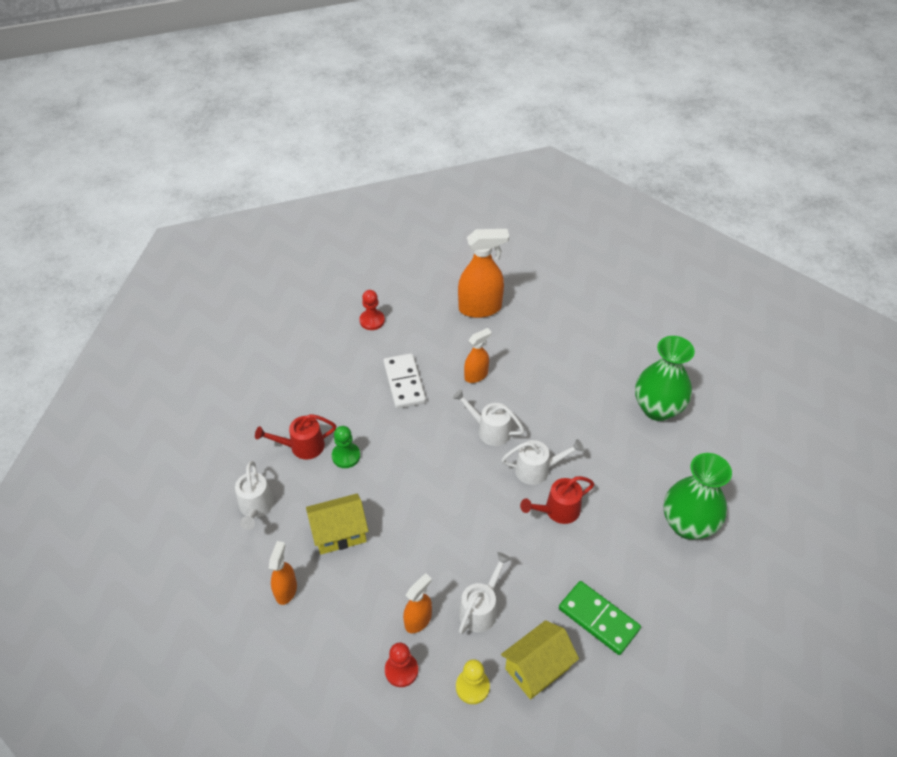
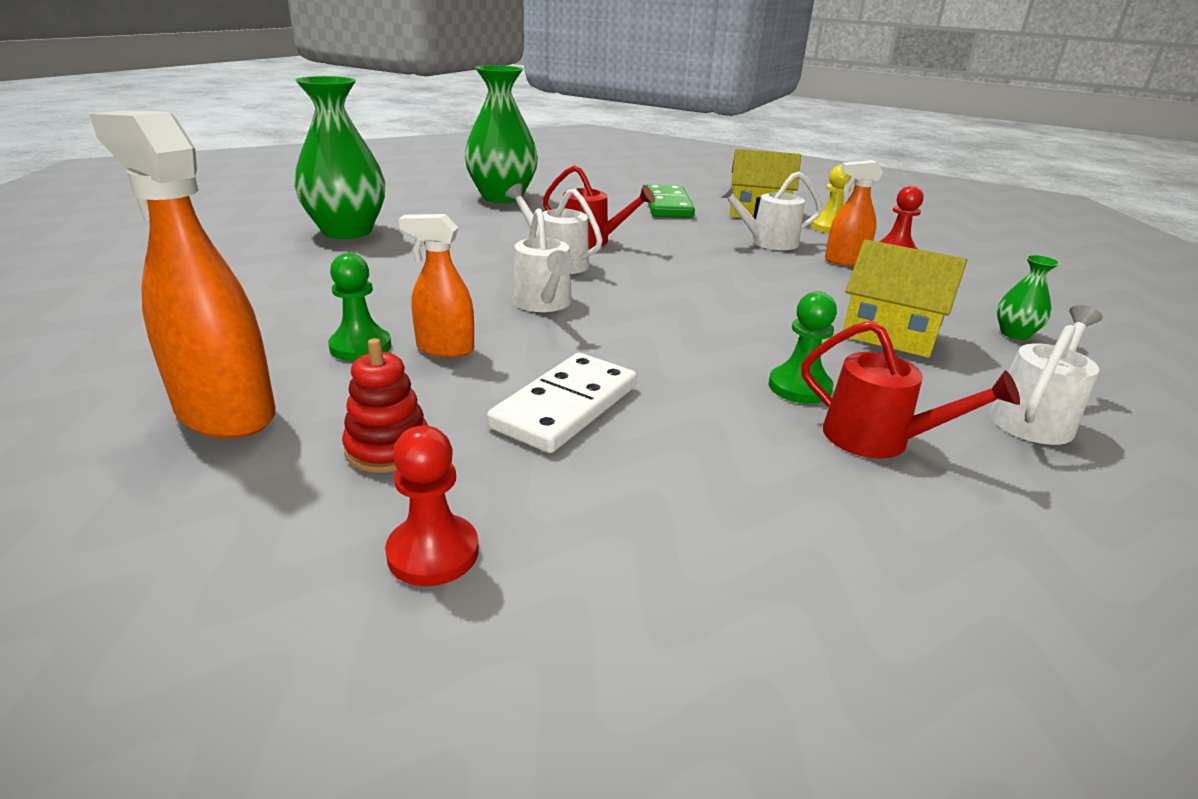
camera: 135 degrees left, 20 degrees down
(286, 590) = (1014, 334): orange spray bottle -> green vase
(424, 332) = (388, 448): none -> red stacking toy
(499, 354) = (360, 347): none -> green pawn

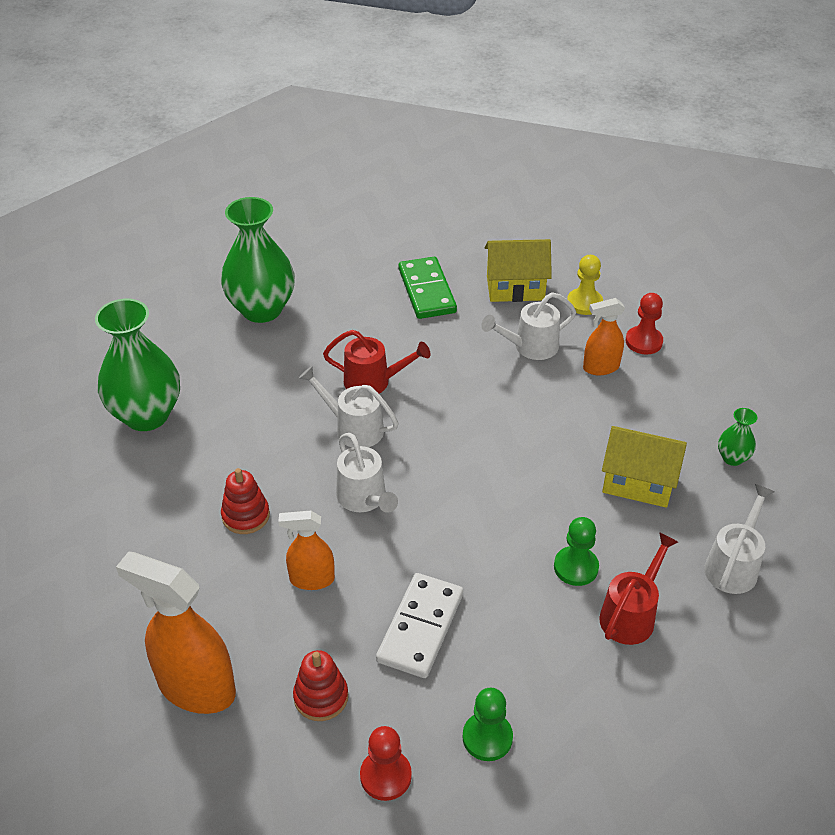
camera: 10 degrees left, 15 degrees up
(360, 347) = (248, 592): green pawn -> green pawn (487, 737)
(399, 297) = (246, 516): none -> red stacking toy
(879, 439) = (631, 614): red watering can -> red watering can turned 75 degrees counterclockwise

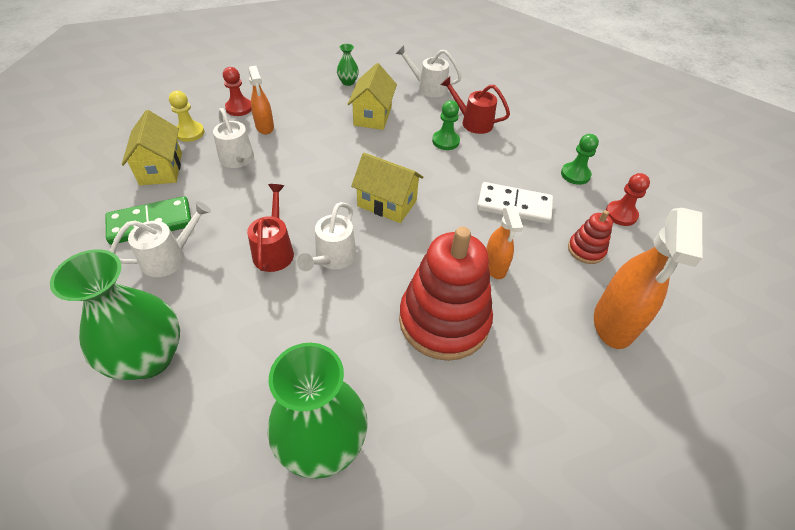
camera: 100 degrees left, 5 degrees up
(246, 516) = (444, 320): red stacking toy -> red stacking toy, size x2.15
(365, 499) = (410, 243): white watering can -> white watering can (170, 257)
(439, 483) = (387, 203): none -> yellow house

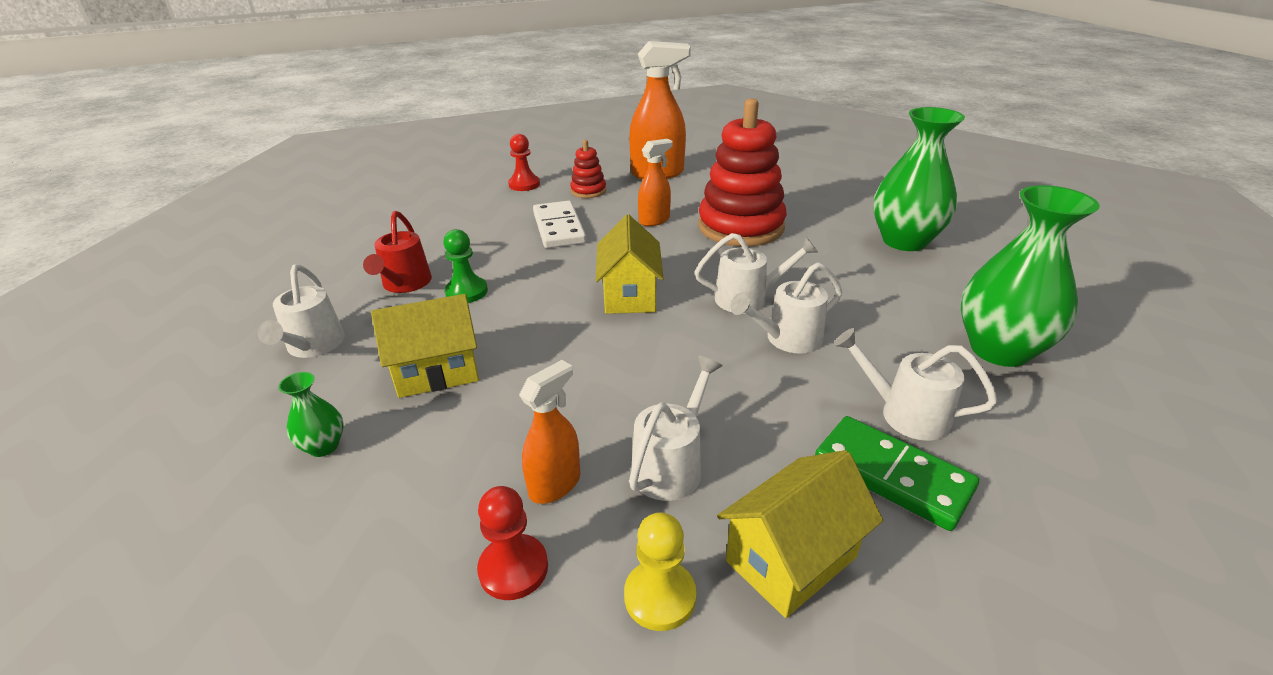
camera: 115 degrees left, 15 degrees down
(274, 250) = (786, 339): red watering can -> white watering can
(575, 174) = (477, 209): green pawn -> none

